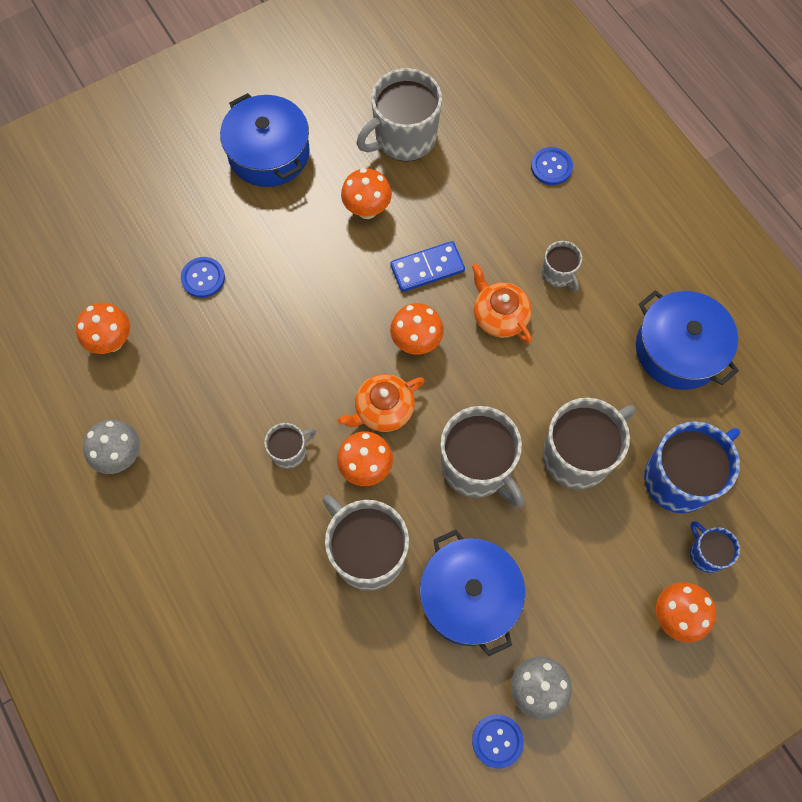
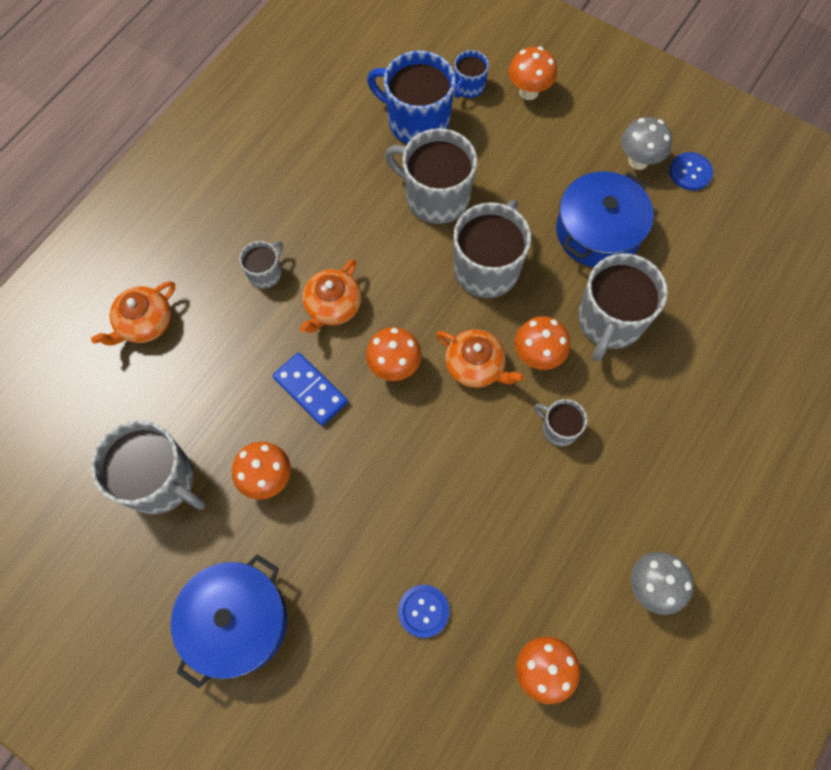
camera: 115 degrees left, 0 degrees up
(551, 167) = (144, 323): blue button -> orange teapot
(678, 350) = (300, 156): blue pot -> none

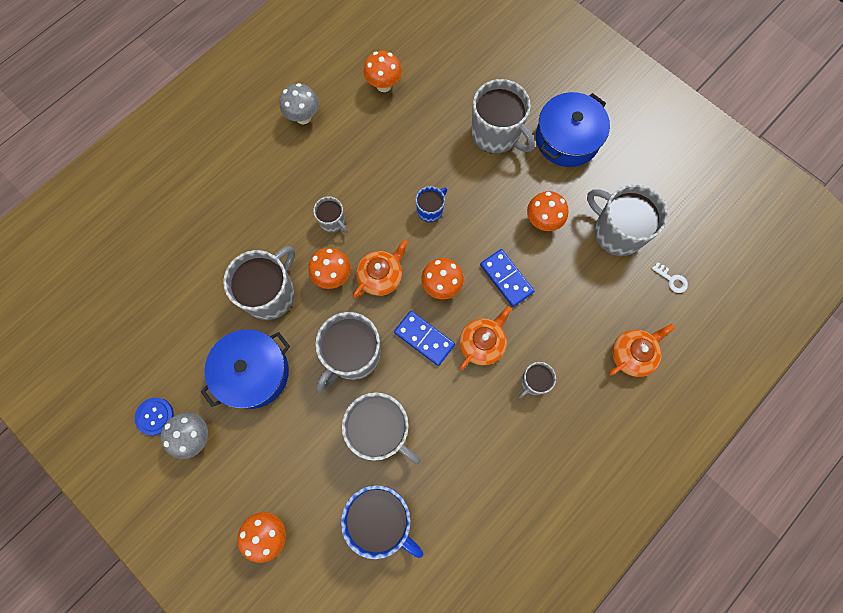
camera: 170 degrees left, 5 degrees up
(87, 425) = (672, 279): none -> white key
(348, 610) = (496, 134): none -> grey mug
(405, 300) = (424, 338): none -> blue domino
(423, 611) = (449, 126): blue button -> none
(468, 87) = (324, 550): blue mug -> blue mug (430, 210)
(475, 366) = (381, 276): orange teapot -> orange teapot turned 90 degrees clockwise

